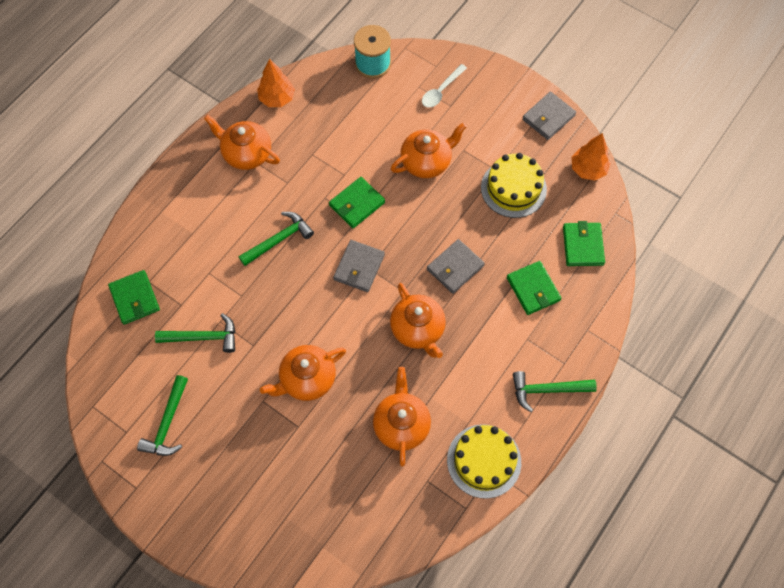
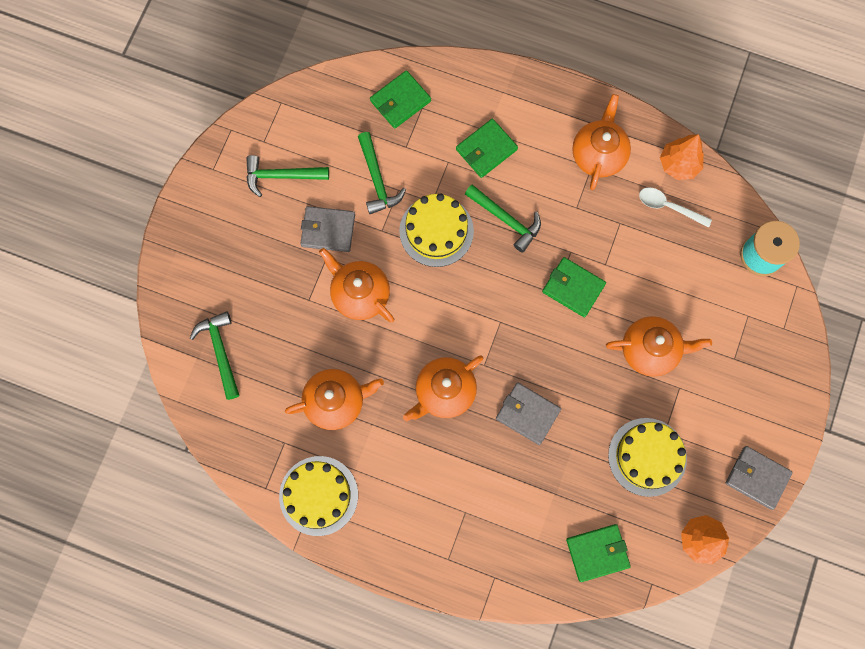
camera: 75 degrees right, 10 degrees up
(270, 299) = (436, 231): none -> yellow cake
(359, 267) = (498, 311): grey wallet -> grey wallet (328, 230)
(426, 162) = (650, 350): orange teapot -> orange teapot turned 45 degrees counterclockwise
(441, 90) = (751, 343): white spoon -> white spoon (668, 207)
(533, 289) = (526, 506): green wallet -> green wallet (486, 149)
(547, 390) = (412, 546): green hammer -> green hammer (220, 351)

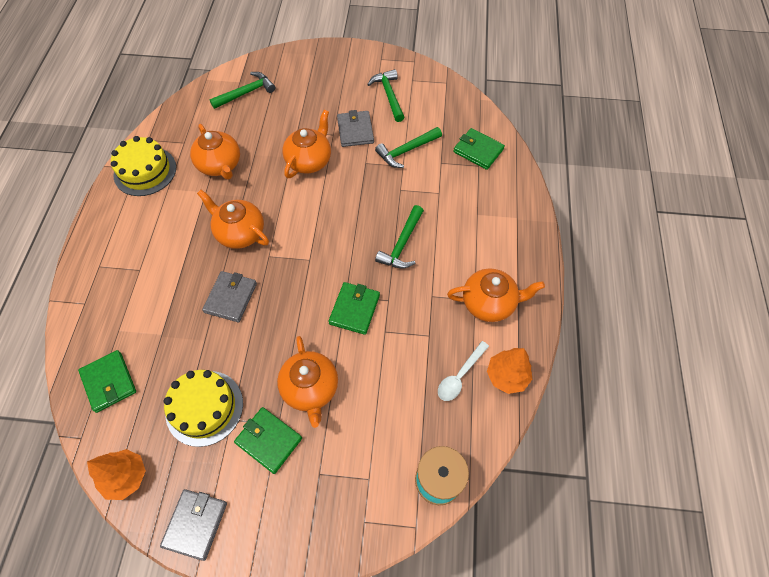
camera: 75 degrees right, 15 degrees down
(436, 231) = (376, 198): yellow cake -> none
(486, 149) = (460, 216): green wallet -> green wallet (269, 440)
(668, 207) = (460, 376): white spoon -> white spoon turned 150 degrees counterclockwise

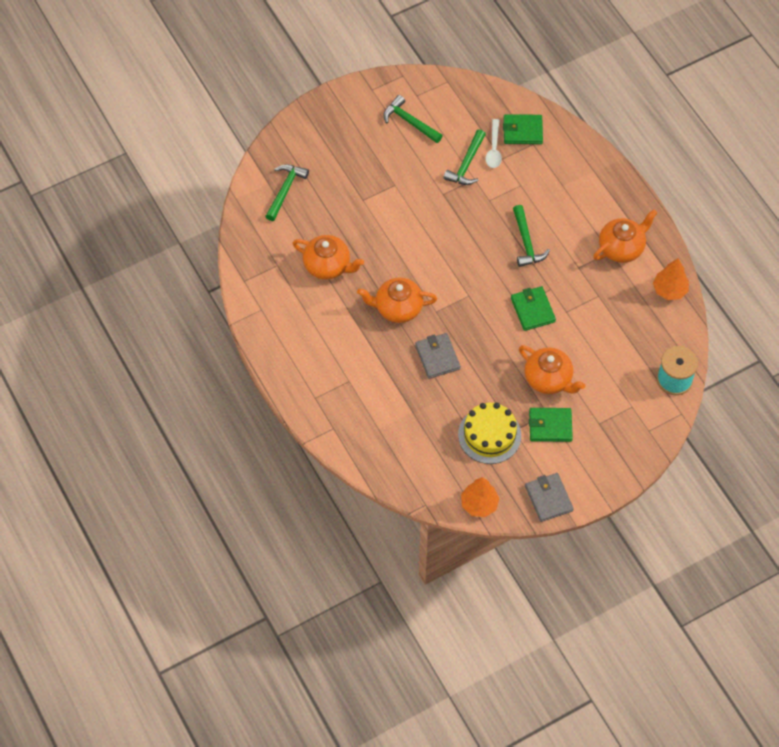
camera: 35 degrees left, 0 degrees up
(109, 382) = (408, 462): green wallet -> none
(145, 171) = (271, 307): yellow cake -> none
(309, 161) = (396, 219): orange teapot -> none
(355, 131) = (410, 171): grey wallet -> none
(460, 376) = (639, 309): white spoon -> white spoon (494, 149)

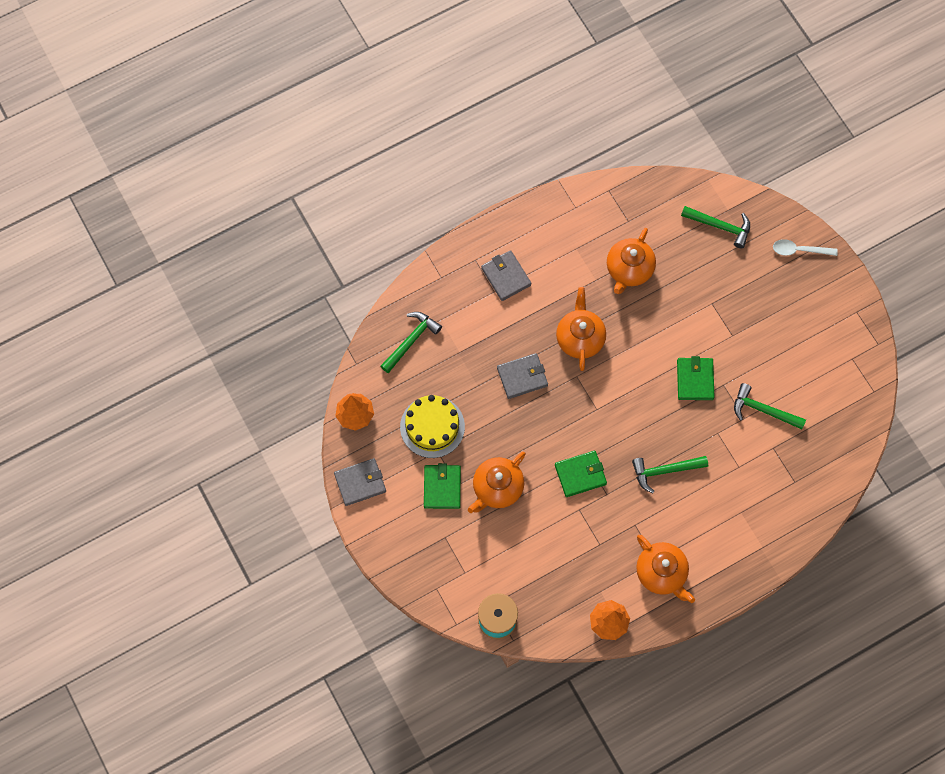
camera: 90 degrees right, 10 degrees up
(333, 370) = (506, 276): none -> grey wallet
(410, 122) = (816, 351): green hammer -> green hammer (411, 341)
(494, 149) = (785, 439): white spoon -> white spoon (799, 250)
(522, 131) = (811, 471): green wallet -> green wallet (695, 380)

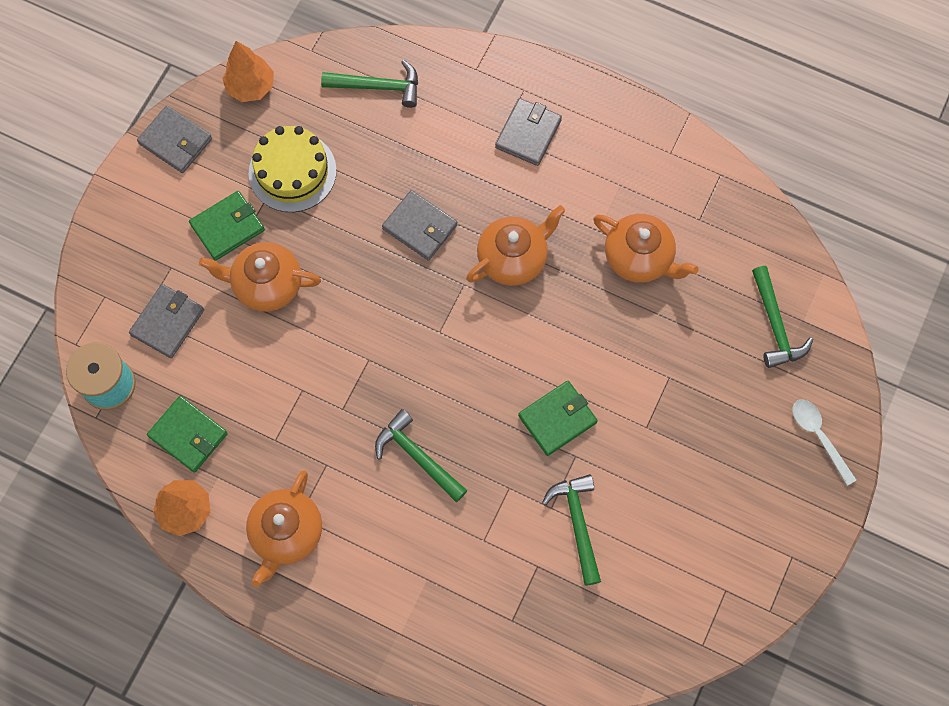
camera: 55 degrees right, 0 degrees up
(480, 561) = (168, 322): none -> grey wallet
(580, 474) = (346, 364): green wallet -> green wallet (188, 435)
(629, 269) = (639, 258): orange teapot -> orange teapot turned 135 degrees counterclockwise

